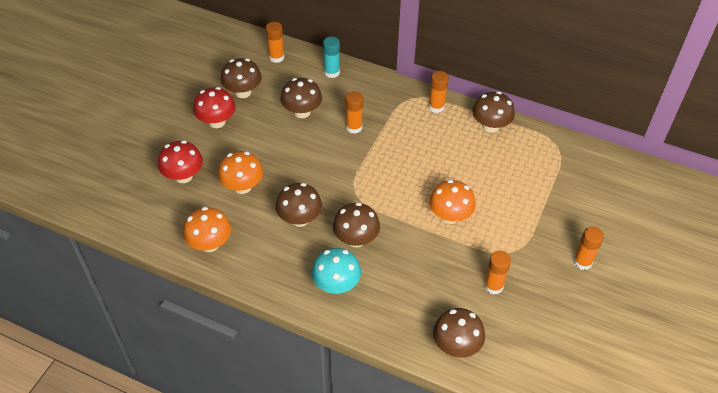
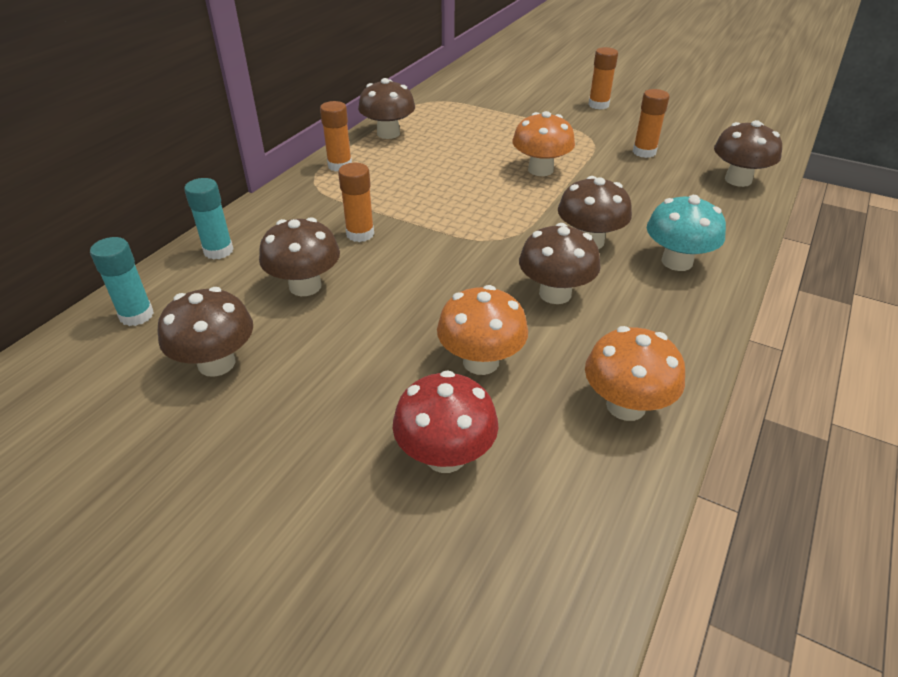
camera: 85 degrees left, 10 degrees down
(217, 122) = (292, 403): red mushroom -> none
(276, 57) = (136, 315): orange glue stick -> turquoise glue stick

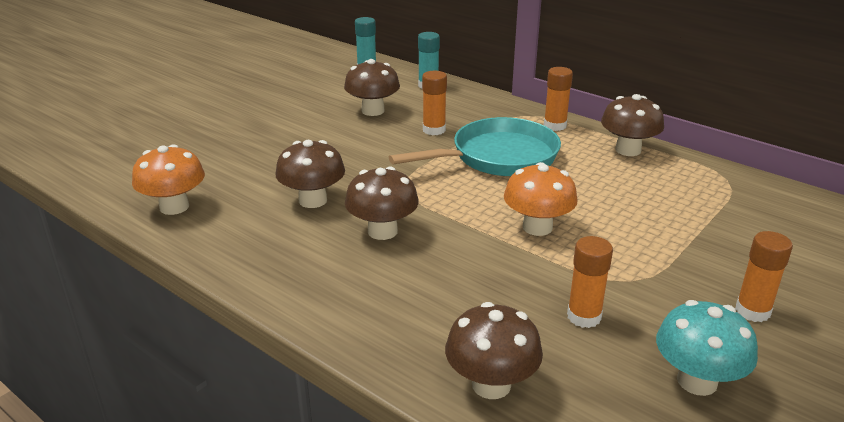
camera: 100 degrees right, 10 degrees down
(216, 363) = (309, 89): brown mushroom -> none
(419, 192) = (498, 157): none -> turquoise pan
(445, 456) = (188, 144): red mushroom -> none
(481, 362) = (255, 162): orange mushroom -> none
(677, 262) = (326, 275): turquoise mushroom -> turquoise mushroom (697, 381)

